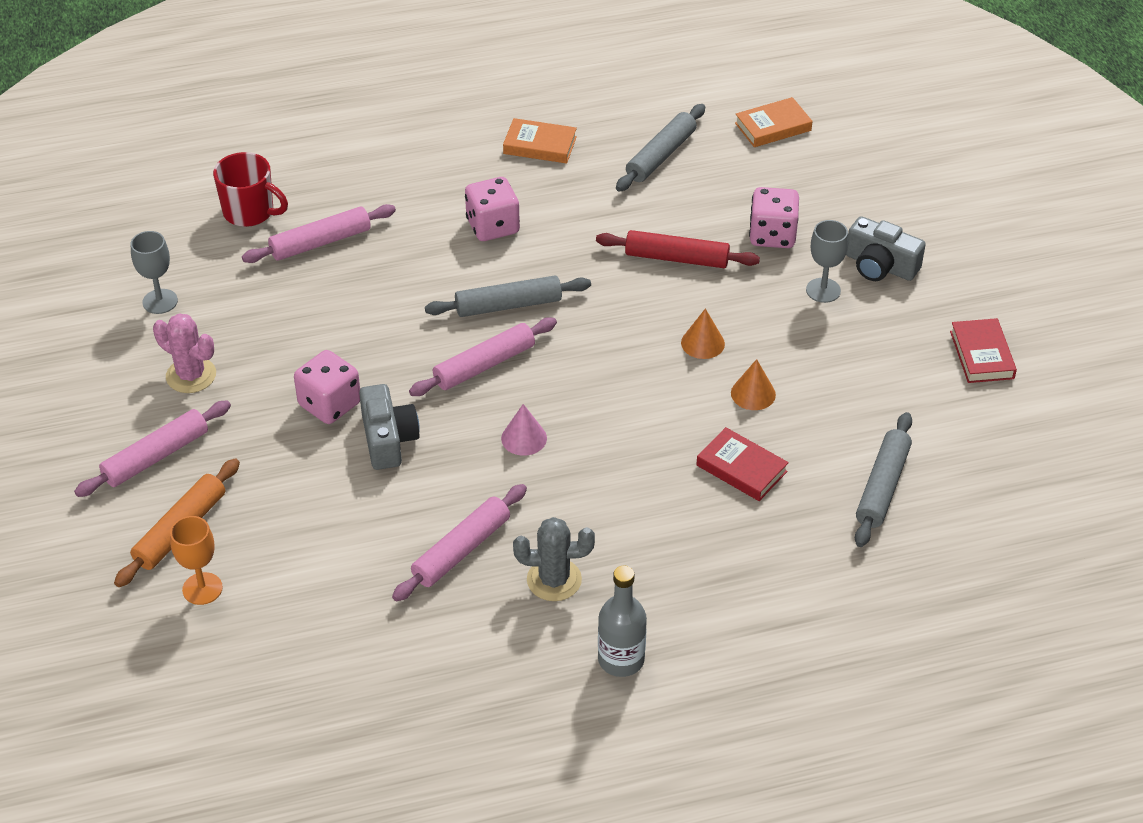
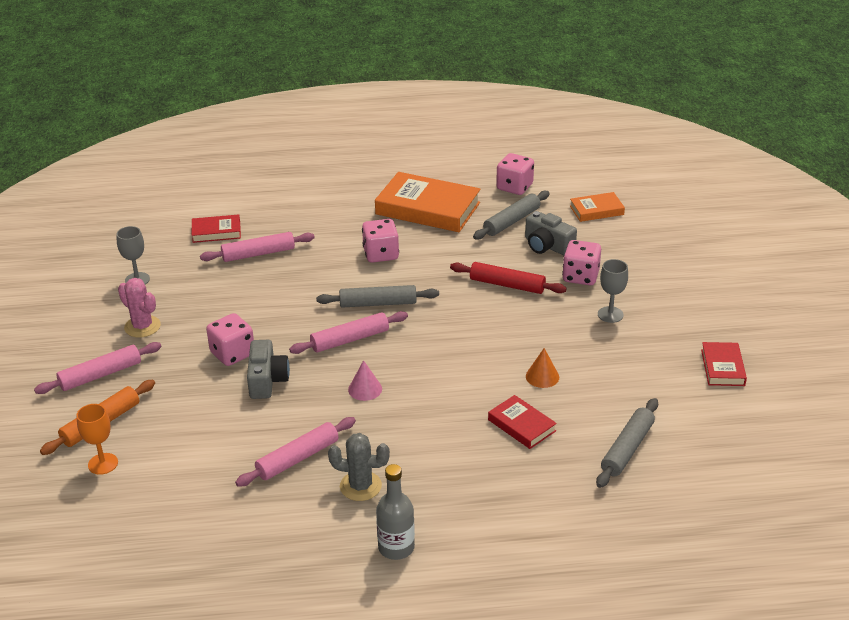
camera: 10 degrees right, 10 degrees down
(250, 212) = (216, 232): red mug -> red book
(540, 145) = (428, 208): orange book -> orange book, size x1.94
(652, 99) = (514, 187): none -> pink dice
(702, 343) = (512, 340): orange cone -> none
(880, 265) = (656, 302): grey camera -> grey camera (547, 246)

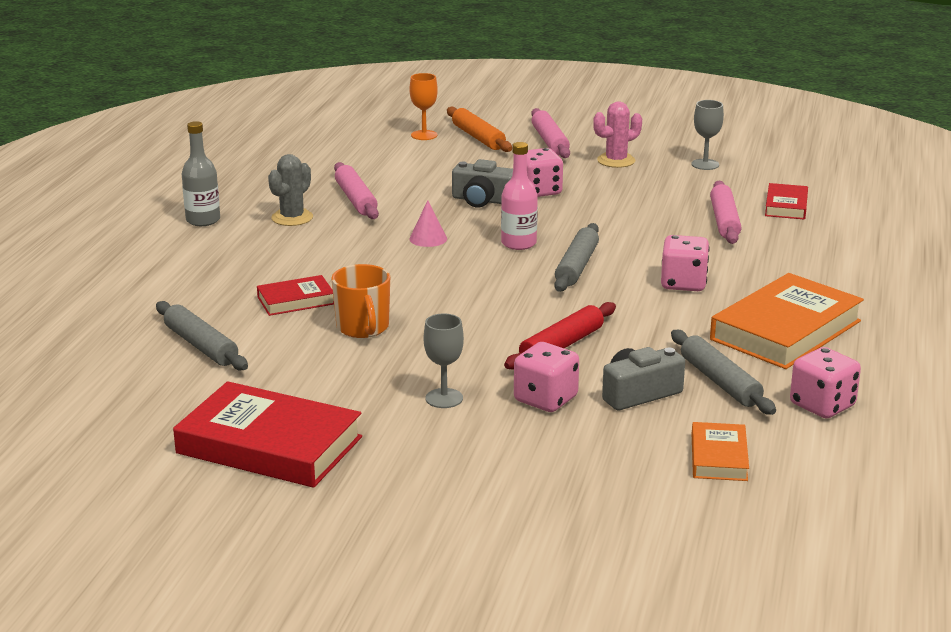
camera: 110 degrees right, 10 degrees down
(350, 339) = (518, 243): pink rolling pin -> pink bottle
(542, 376) = (363, 328): orange cone -> orange mug
(722, 367) = (269, 445): red book -> red book, size x1.94

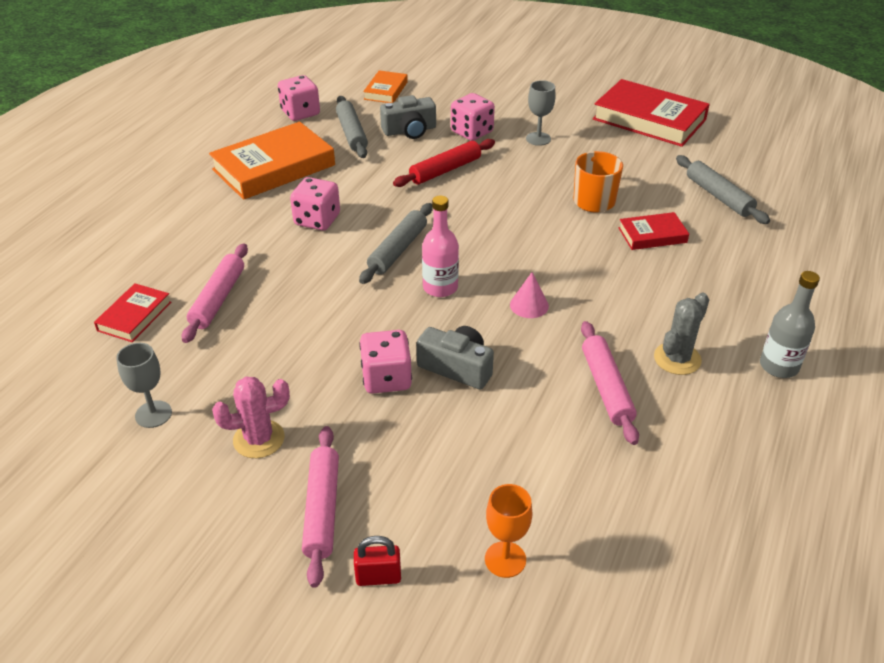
camera: 170 degrees left, 15 degrees up
(478, 137) = (423, 538): orange rolling pin -> none
(500, 126) = (378, 577): none -> red padlock

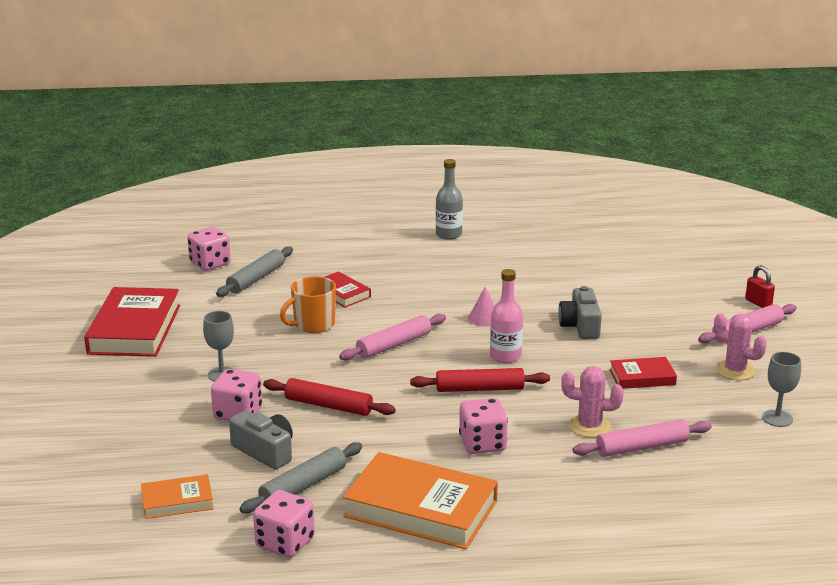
camera: 120 degrees left, 15 degrees down
(134, 316) = (713, 478): red book -> red book (642, 377)
(278, 284) = (589, 426): none -> pink cactus
(386, 378) = (624, 346): pink dice -> pink dice (210, 263)
(397, 250) = (480, 389): grey rolling pin -> red rolling pin
(505, 559) = (697, 275): orange goblet -> none
(606, 388) = (534, 277): pink rolling pin -> pink rolling pin (394, 345)
(677, 359) = (479, 262): grey cactus -> none

